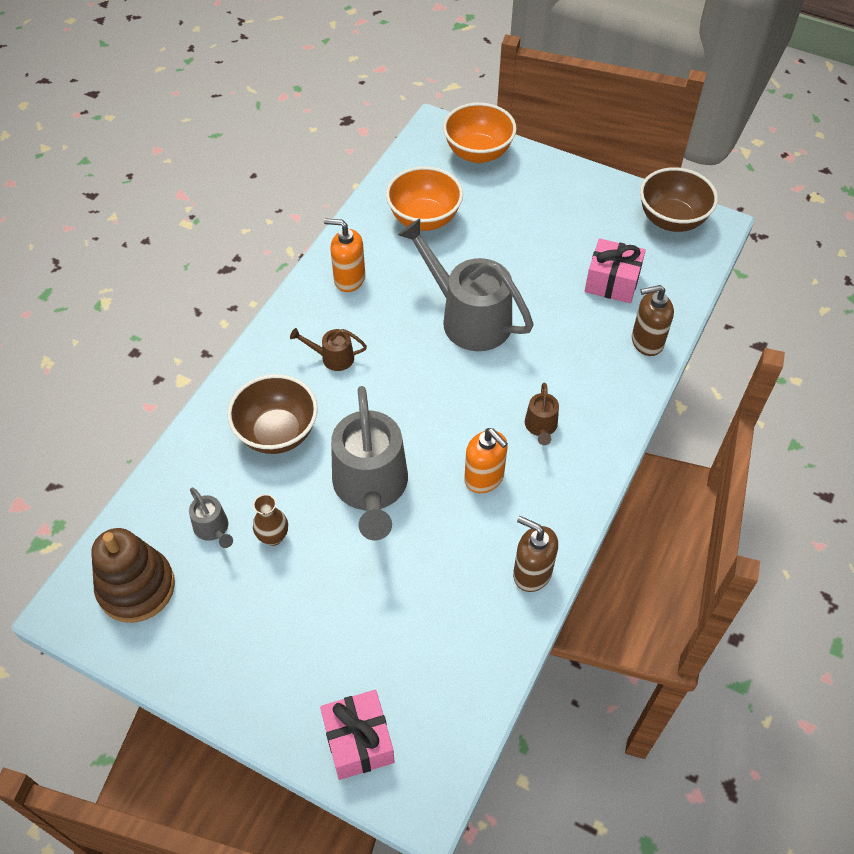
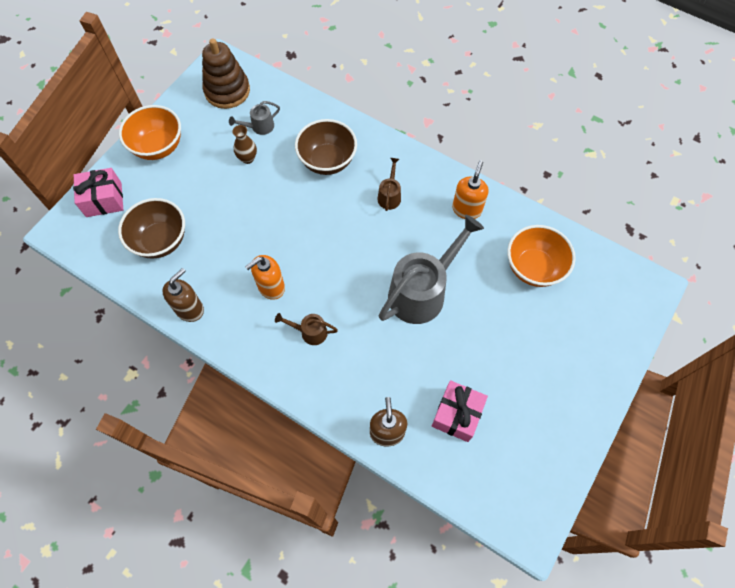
camera: 95 degrees right, 10 degrees up
(371, 489) = (274, 215): grey watering can -> none
(478, 153) = (620, 319): orange bowl -> orange bowl (158, 147)
(671, 220) = (536, 488): brown bowl -> brown bowl (160, 241)

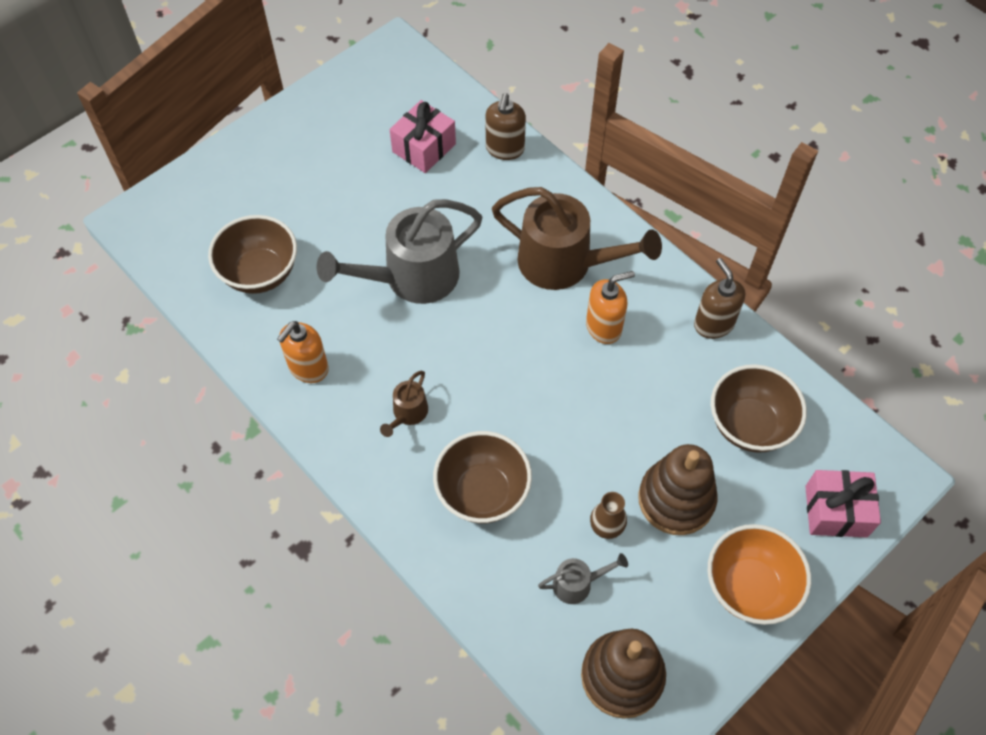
camera: 165 degrees left, 5 degrees down
(190, 309) = (713, 324): brown soap dispenser -> brown soap dispenser turned 105 degrees clockwise
(206, 184) = (676, 499): none -> brown stacking toy
(309, 332) = (566, 263): brown watering can -> brown watering can, size x2.22
(533, 268) = (260, 273): orange bowl -> brown bowl

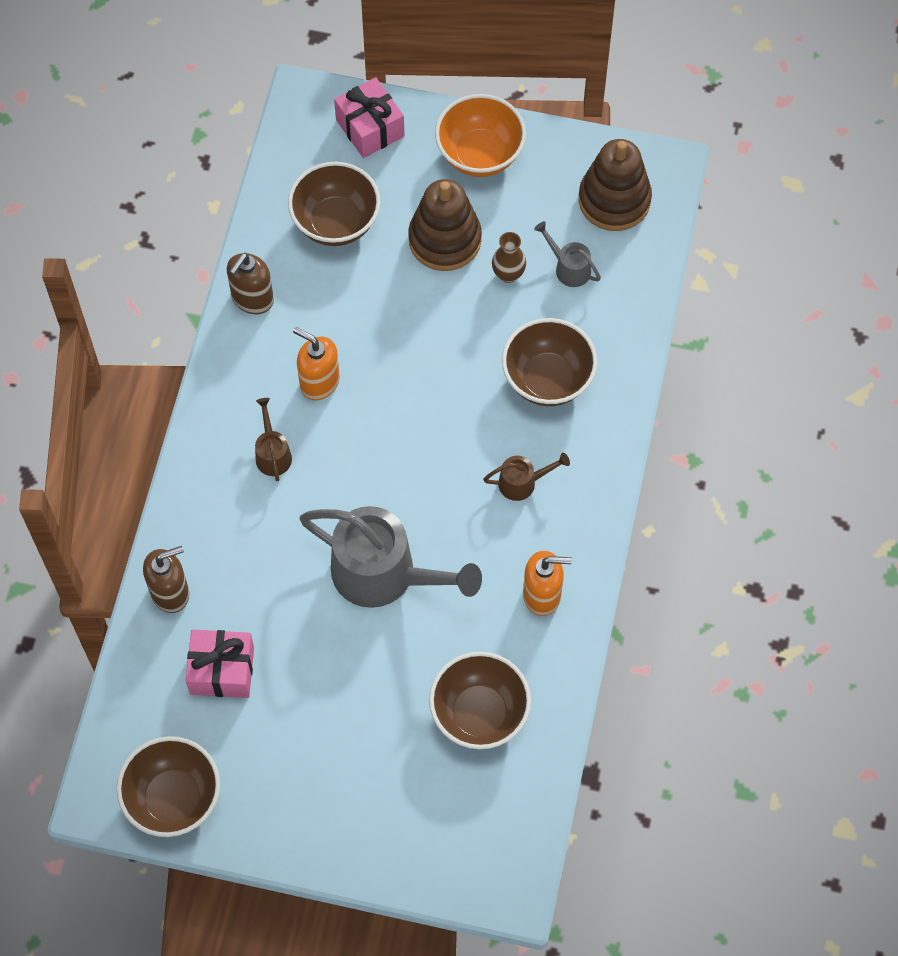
camera: 125 degrees left, 5 degrees up
(361, 81) = (173, 798): none -> brown bowl
(566, 263) = (272, 453): brown watering can -> brown watering can, size x0.45

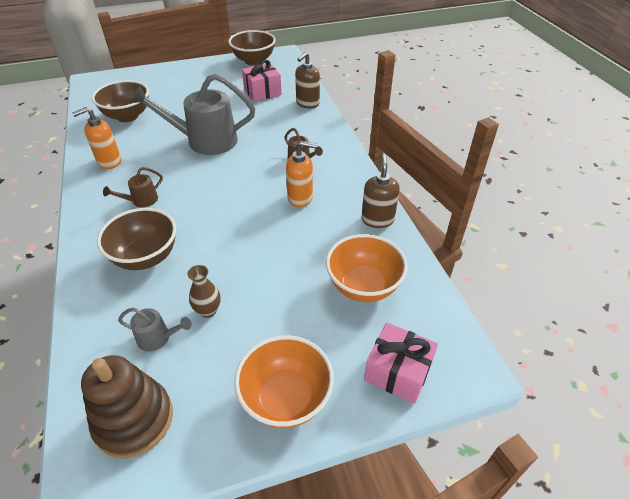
camera: 150 degrees right, 20 degrees down
(336, 222) = (363, 286): brown bowl -> orange bowl
(445, 239) = (273, 312): brown stacking toy -> none

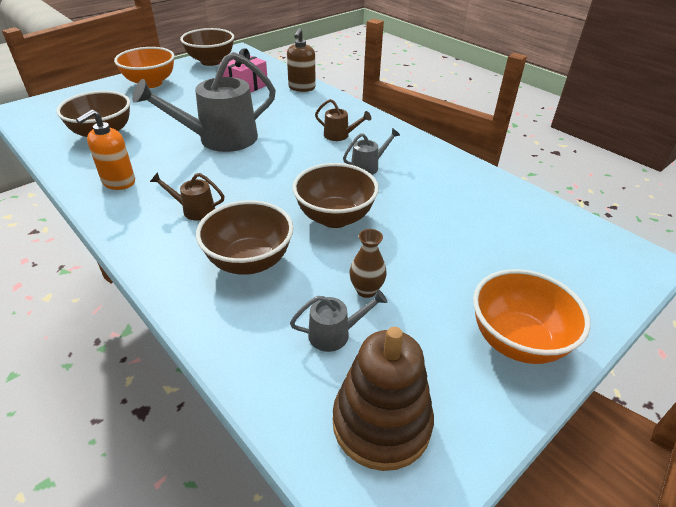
camera: 25 degrees left, 5 degrees down
(141, 201) = (194, 210): brown watering can -> brown watering can turned 75 degrees clockwise
(235, 238) = (335, 217): none -> brown bowl
(300, 198) = (368, 166): orange soap dispenser -> grey watering can
(363, 286) = (496, 223): orange bowl -> orange bowl (150, 83)
(377, 219) = (457, 167): brown soap dispenser -> none
(397, 372) = (590, 283): pink gift -> none

